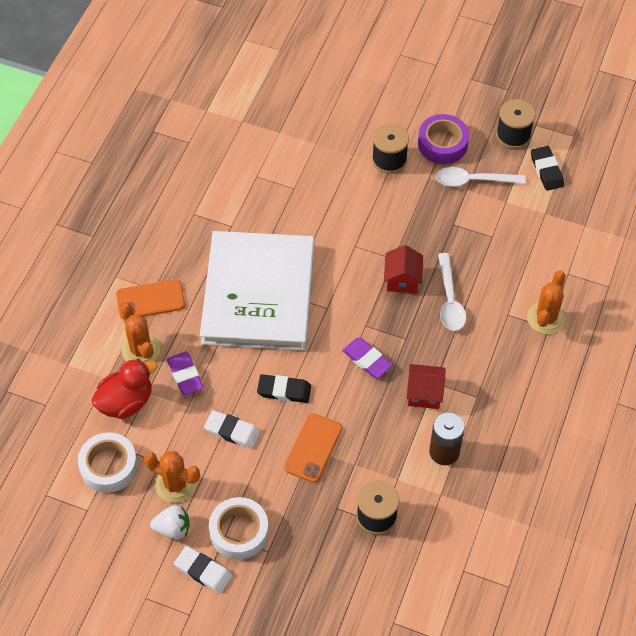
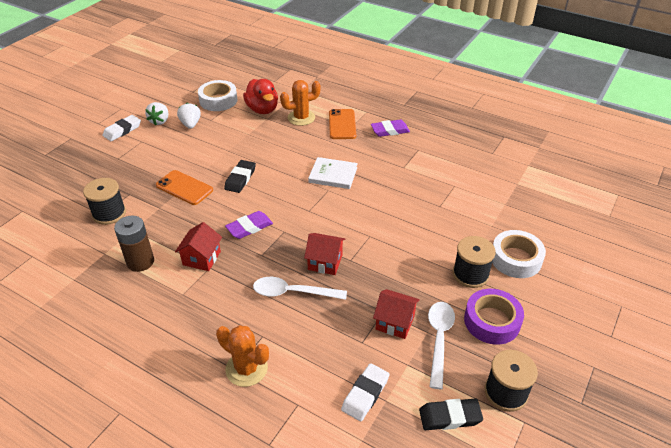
camera: 100 degrees right, 15 degrees down
(175, 484) = (190, 124): orange cactus -> white strawberry
(185, 375) = (273, 134): purple eraser -> purple eraser (390, 130)
(232, 431) = (218, 151): white eraser -> white eraser (365, 394)
(239, 532) = (140, 147): white tape -> white tape (516, 259)
(259, 294) = (333, 175): white book -> white book, size x0.41
(463, 214) = (395, 322): none -> red house

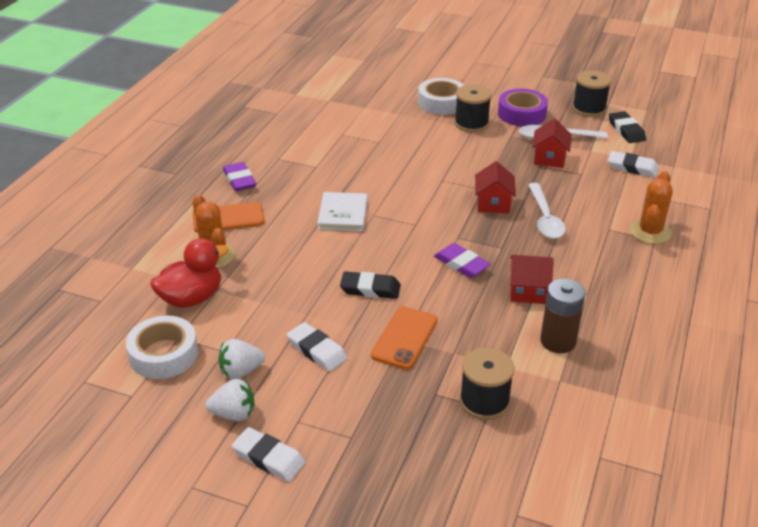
camera: 100 degrees left, 5 degrees down
(193, 151) = (317, 350): none -> white eraser

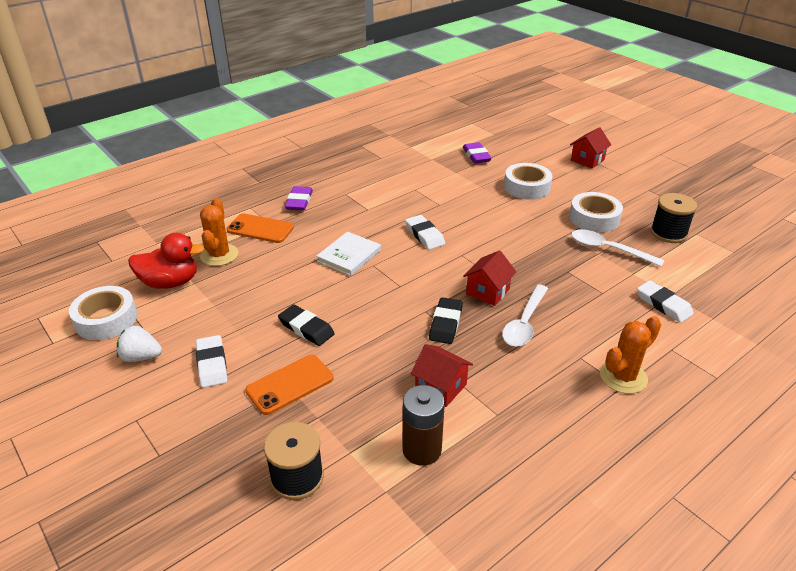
camera: 30 degrees right, 0 degrees up
(234, 414) = (99, 390): white strawberry -> none
(268, 458) = (83, 441): white eraser -> white eraser (424, 235)
(461, 264) = (404, 336): purple eraser -> purple eraser (476, 156)
(471, 124) = (537, 213): black spool -> none
(522, 114) = (594, 218): purple tape -> white tape
(549, 158) = (583, 268): red house -> red house (587, 160)
(626, 130) = (690, 266): black eraser -> black eraser (445, 323)

